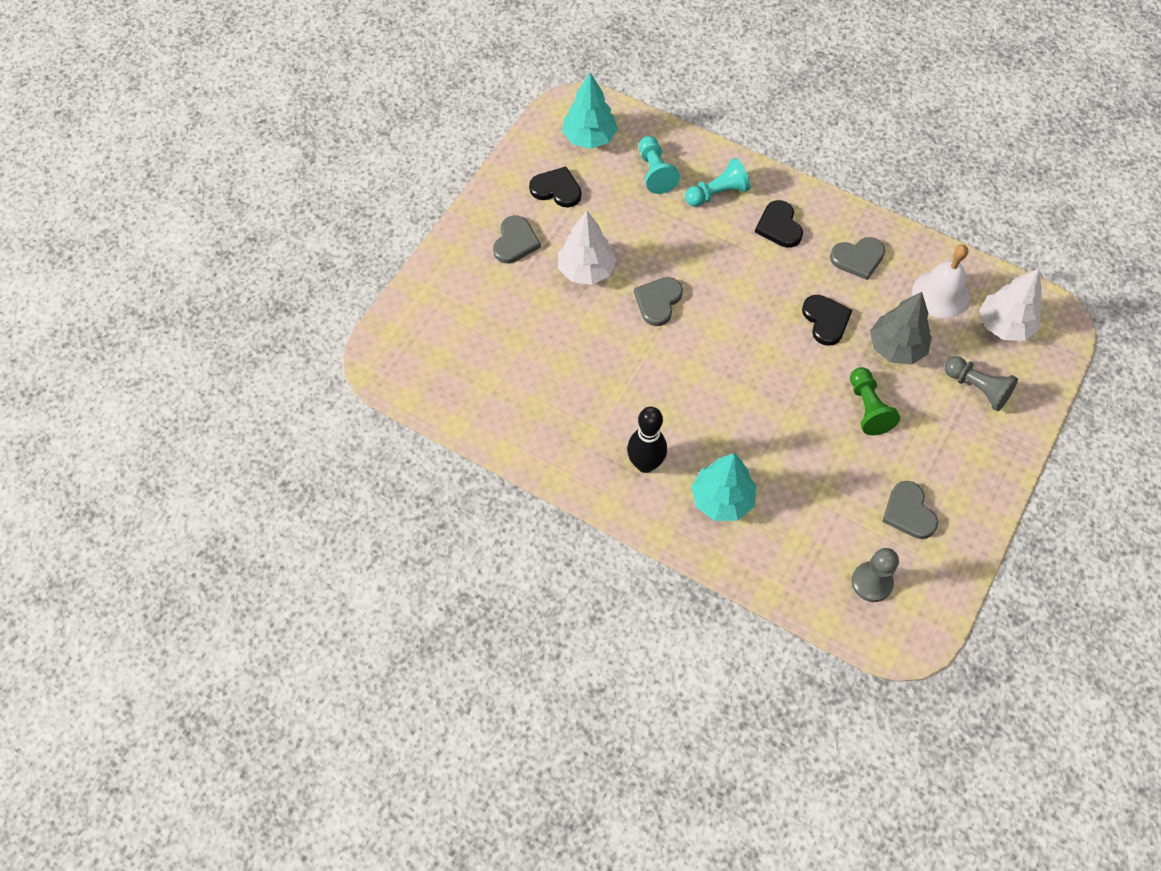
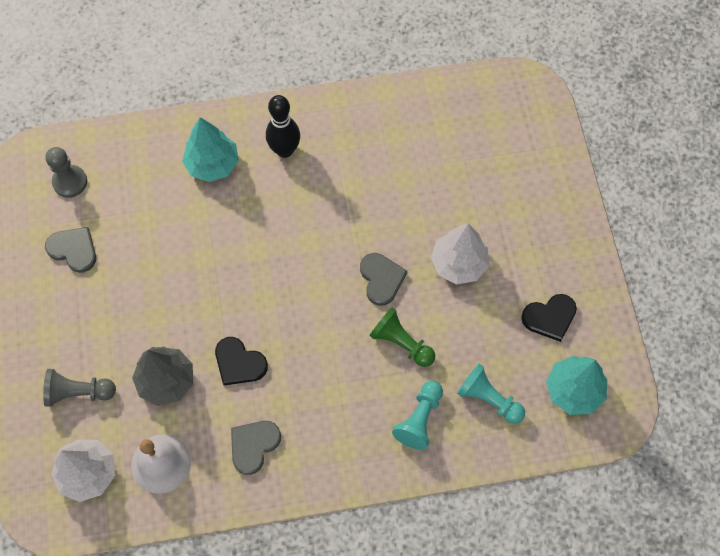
camera: 140 degrees right, 5 degrees up
(515, 242) = (533, 246): grey heart -> none
(779, 226) = (343, 426): black heart -> none
(868, 408) = (155, 310): green pawn -> green pawn (401, 343)

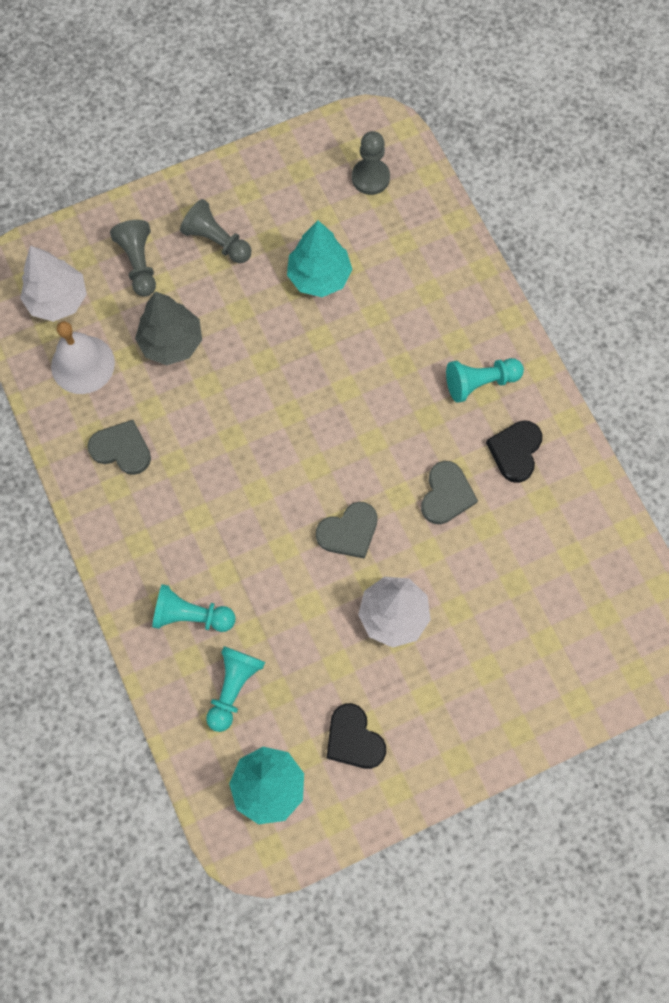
camera: 75 degrees right, 5 degrees up
(73, 250) = (293, 207): grey heart -> grey heart (446, 494)
(82, 320) = (217, 241): none -> grey pawn
(213, 164) = (437, 312): turquoise tree -> turquoise tree (319, 277)
(239, 363) = (209, 408): black heart -> black heart (515, 451)
(285, 150) = (480, 383): black bowling pin -> turquoise pawn
(401, 343) = (277, 573): green pawn -> none

